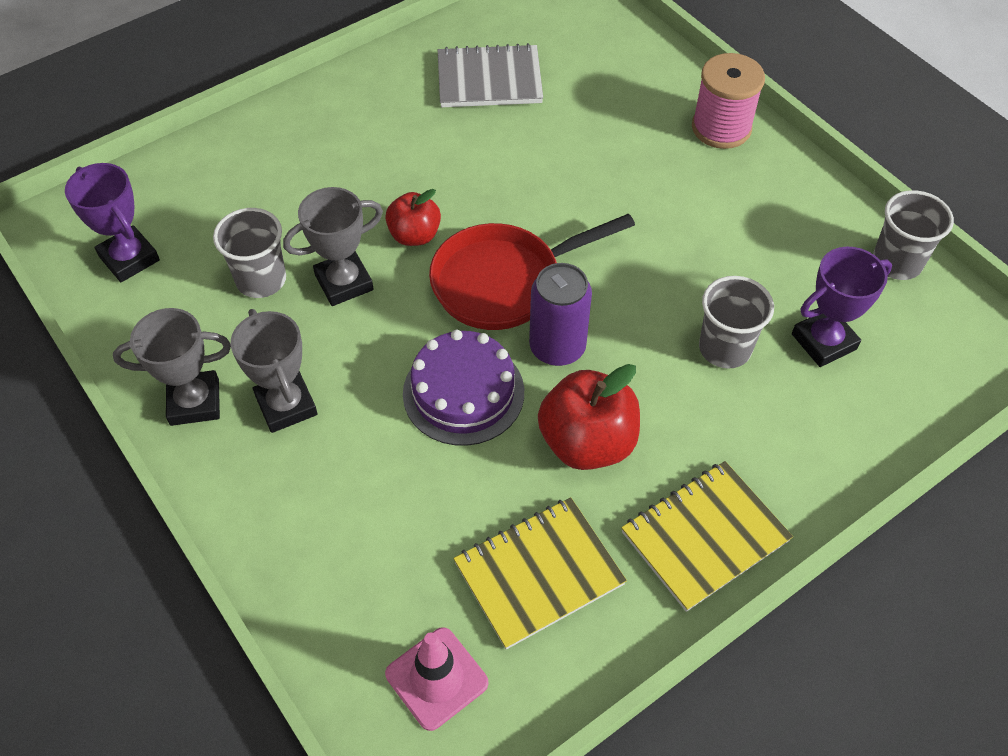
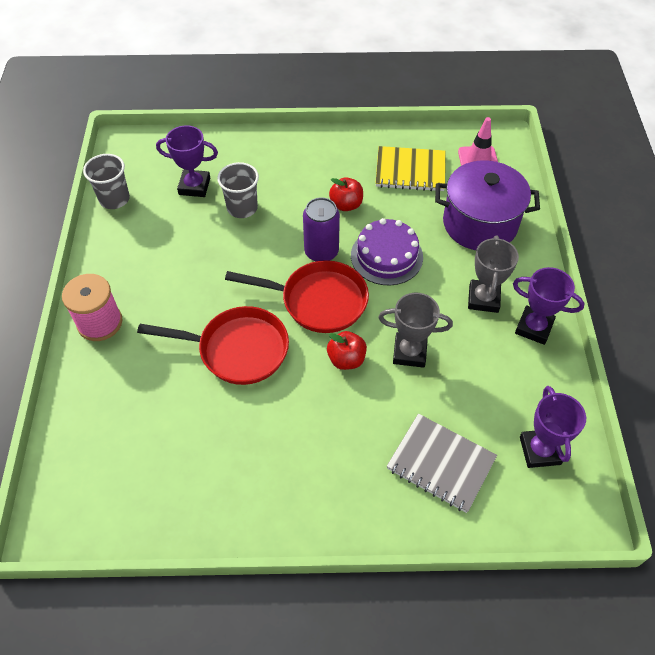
camera: 145 degrees left, 0 degrees up
(194, 402) = (534, 327): grey trophy -> purple trophy
(261, 280) = (459, 383): grey cup -> none
(358, 533) = (480, 223): none -> purple pot
(489, 79) = (198, 457): grey notebook -> grey notebook (441, 464)
(547, 181) = (237, 349): none -> red pan
(587, 442) = (346, 205): red apple -> red apple, size x0.62
(704, 537) = (330, 149): yellow notebook -> none

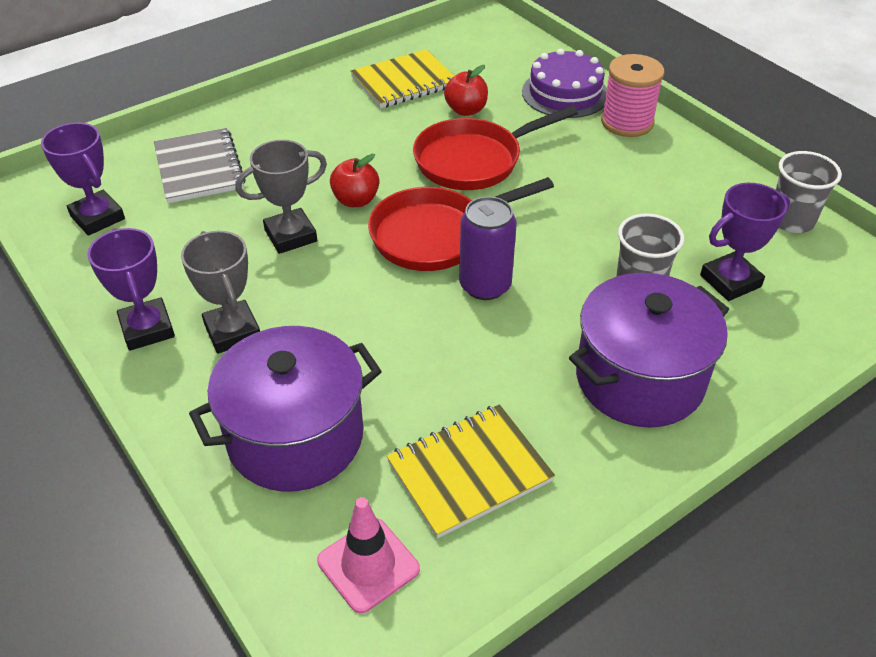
camera: 145 degrees right, 10 degrees down
(206, 477) = (404, 82): none -> yellow notebook
(297, 168) = (639, 379): none -> purple pot
(346, 205) = (514, 361): red apple -> red apple (466, 110)
(386, 256) = (398, 321): purple cake -> purple cake (565, 93)
(441, 464) = (199, 168): grey notebook -> grey notebook turned 75 degrees clockwise
(534, 327) = (147, 329): purple trophy -> purple trophy turned 75 degrees clockwise

